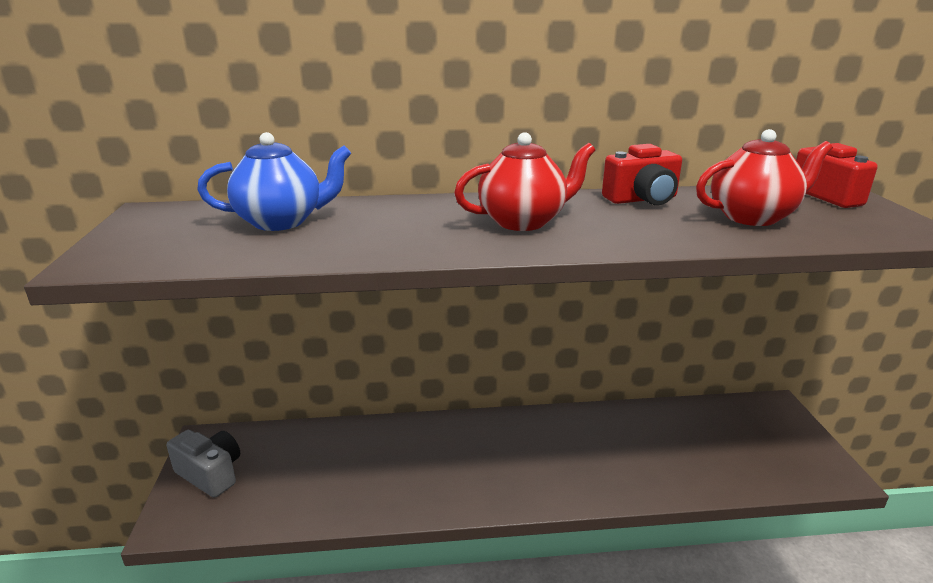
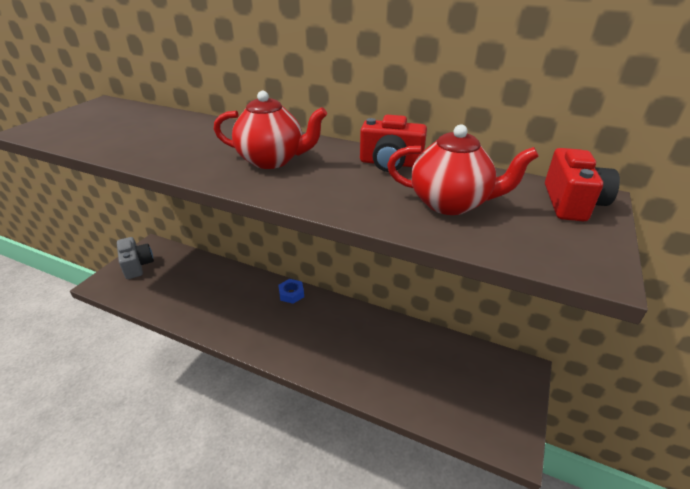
camera: 30 degrees right, 10 degrees up
(282, 221) = (145, 125): blue teapot -> none
(478, 426) = (291, 294): none -> blue nut

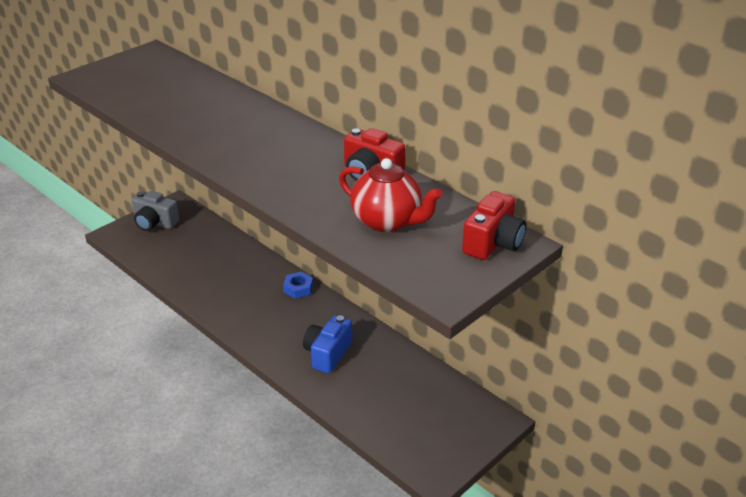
camera: 20 degrees right, 0 degrees up
(137, 265) = (155, 223): grey camera -> grey camera turned 120 degrees clockwise
(272, 160) = (269, 150): red teapot -> none
(347, 348) = (327, 354): none -> blue camera

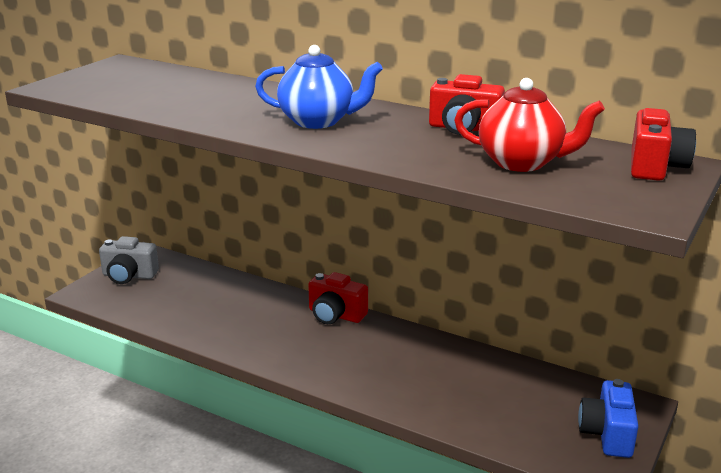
camera: 15 degrees left, 10 degrees down
(261, 148) = (318, 121): none -> blue teapot
(298, 288) = (335, 315): blue nut -> red camera
(327, 354) = (407, 373): blue camera -> blue camera (607, 434)

